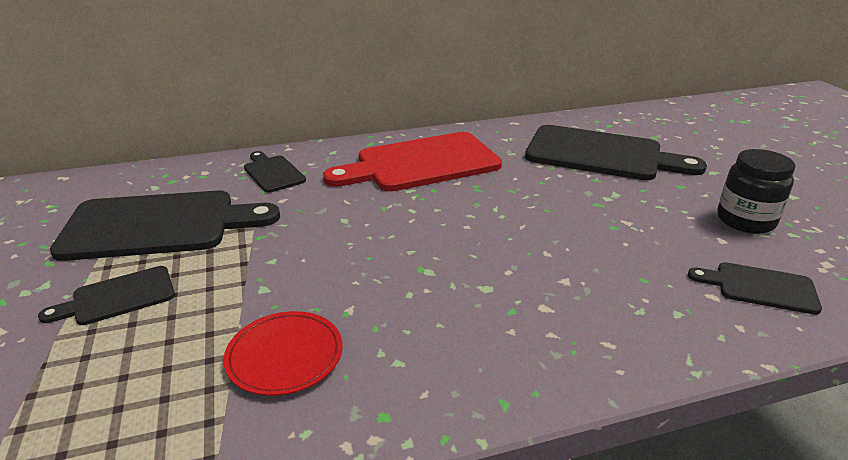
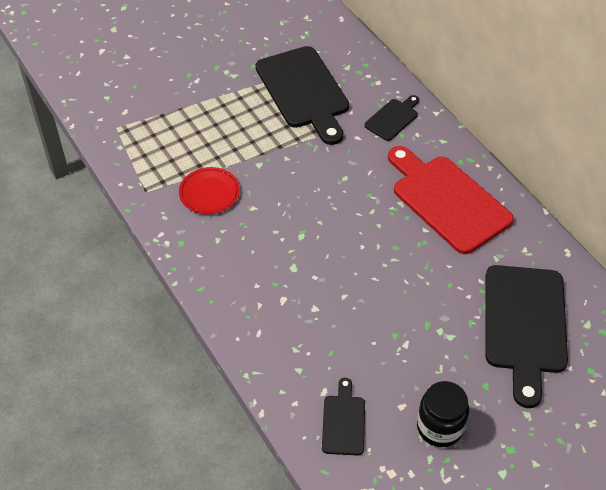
camera: 75 degrees right, 20 degrees up
(118, 297) = (233, 109): black cutting board -> none

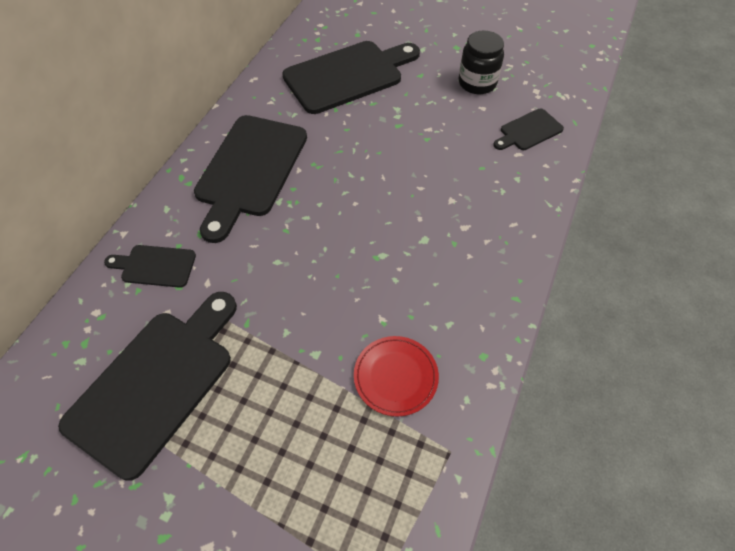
camera: 125 degrees left, 5 degrees up
(447, 201) = (250, 170): red cutting board -> black cutting board

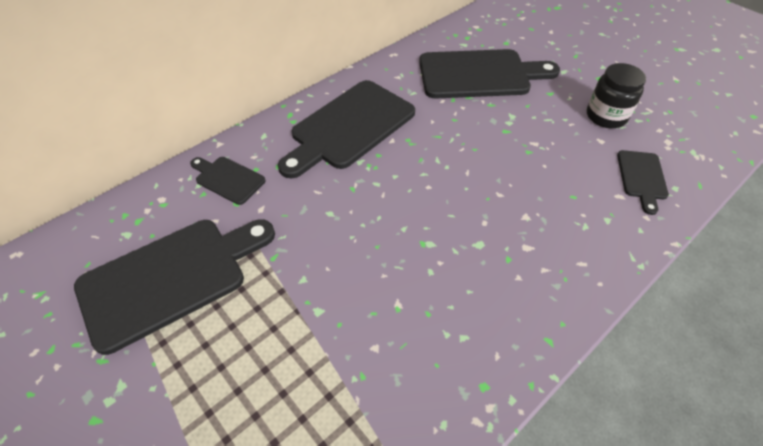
camera: 25 degrees right, 5 degrees down
(395, 377) = (382, 367): red plate -> none
(529, 131) = (642, 178): black cutting board -> black cutting board turned 75 degrees counterclockwise

